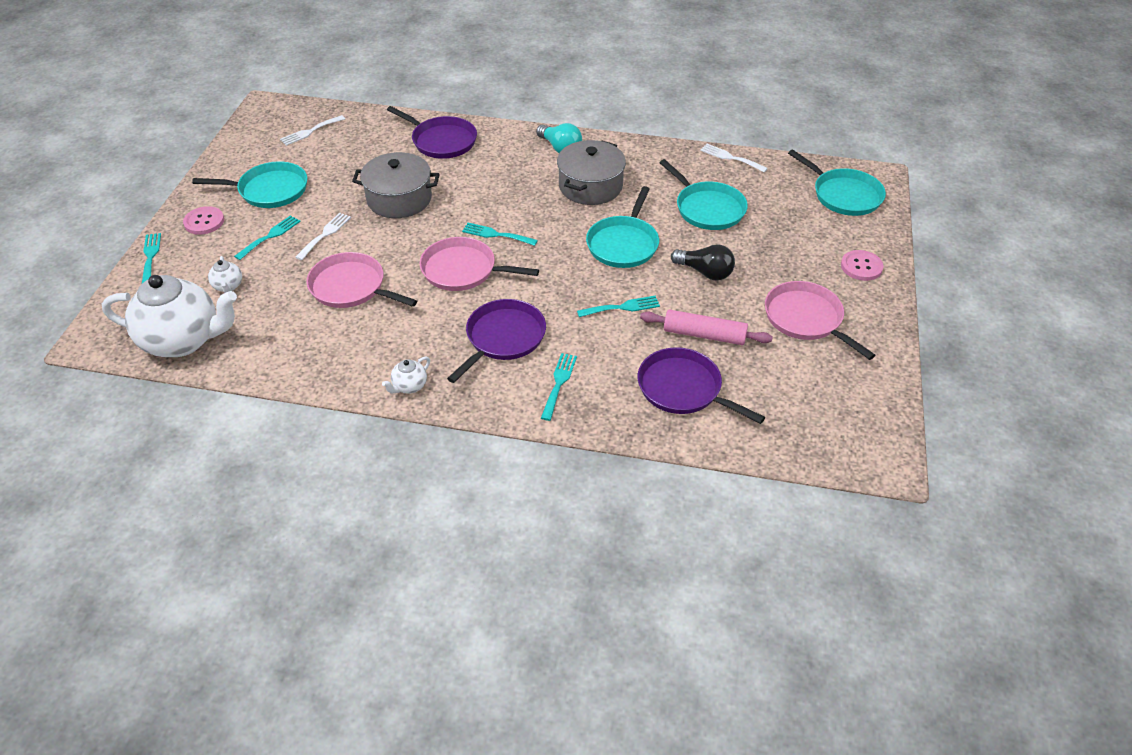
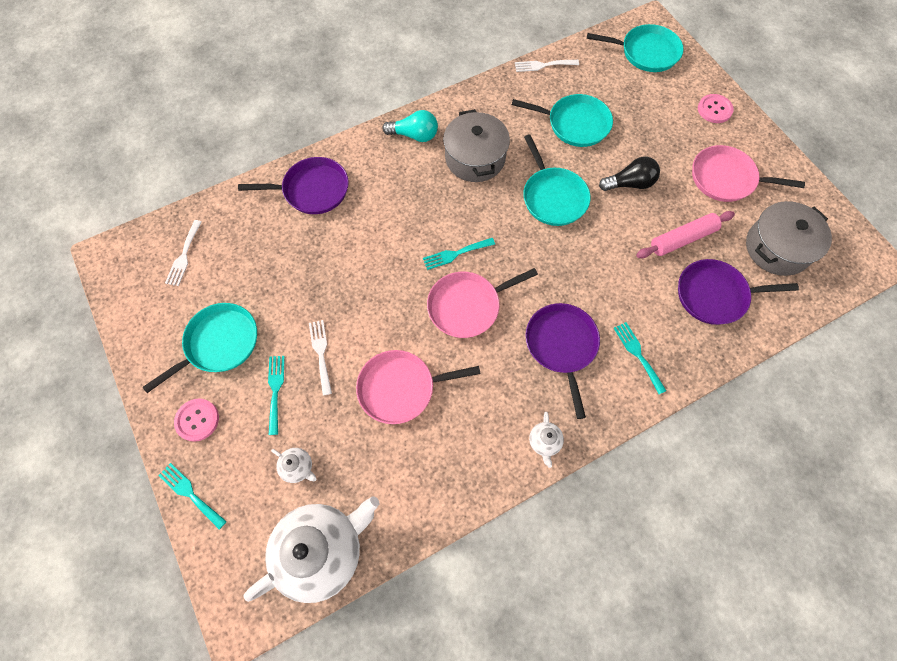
camera: 40 degrees left, 20 degrees up
(399, 199) = (342, 273): grey pot -> grey pot (777, 248)
(622, 307) = (610, 255): turquoise fork -> none

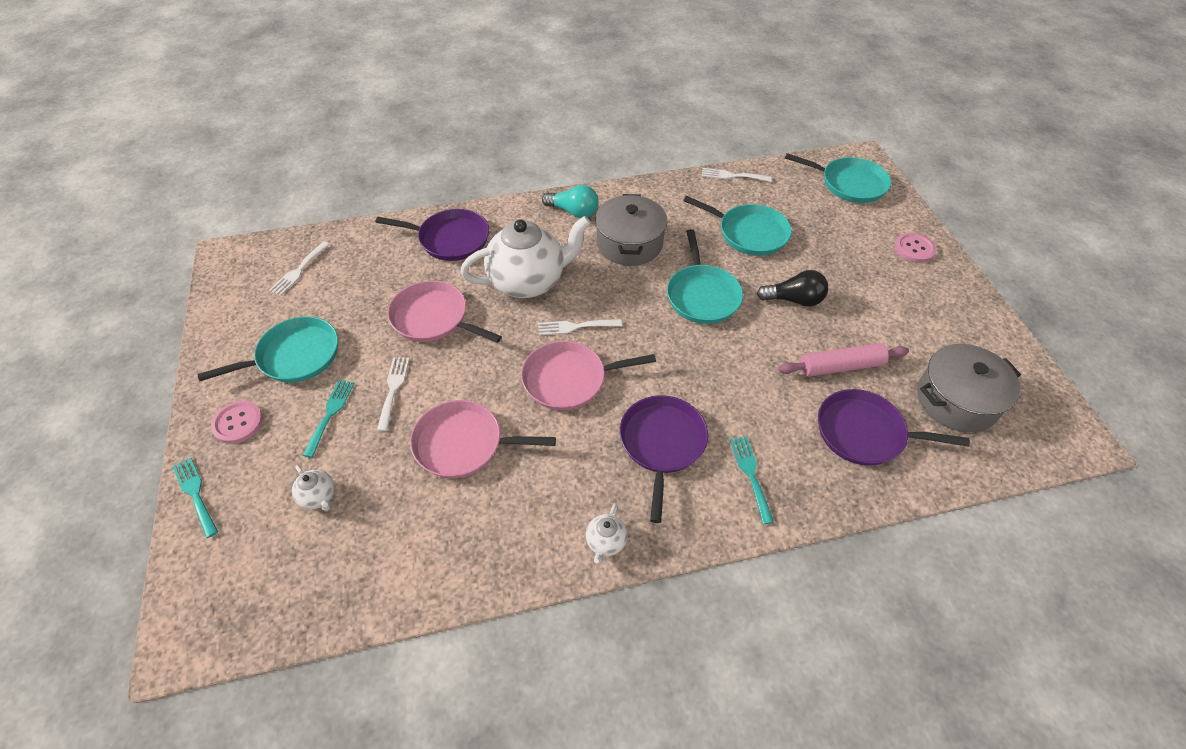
camera: 15 degrees right, 15 degrees down
(323, 550) = (306, 592): white teapot -> white teapot (528, 281)
(455, 254) = (575, 327): turquoise fork -> white fork
(726, 178) = (910, 317): pink pan -> pink pan (433, 318)

